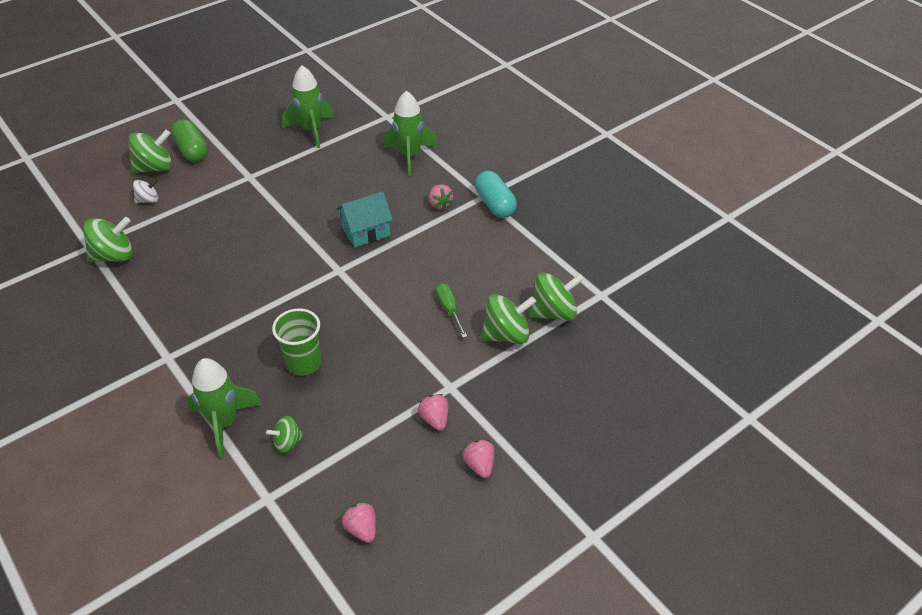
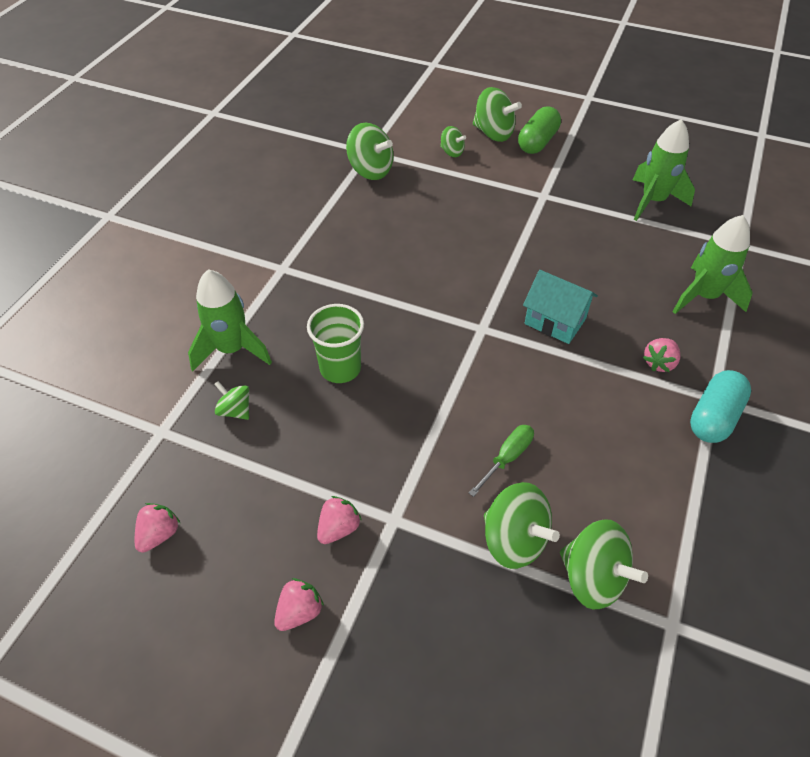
camera: 60 degrees right, 5 degrees up
(148, 200) = (452, 152): white spinning top -> green spinning top

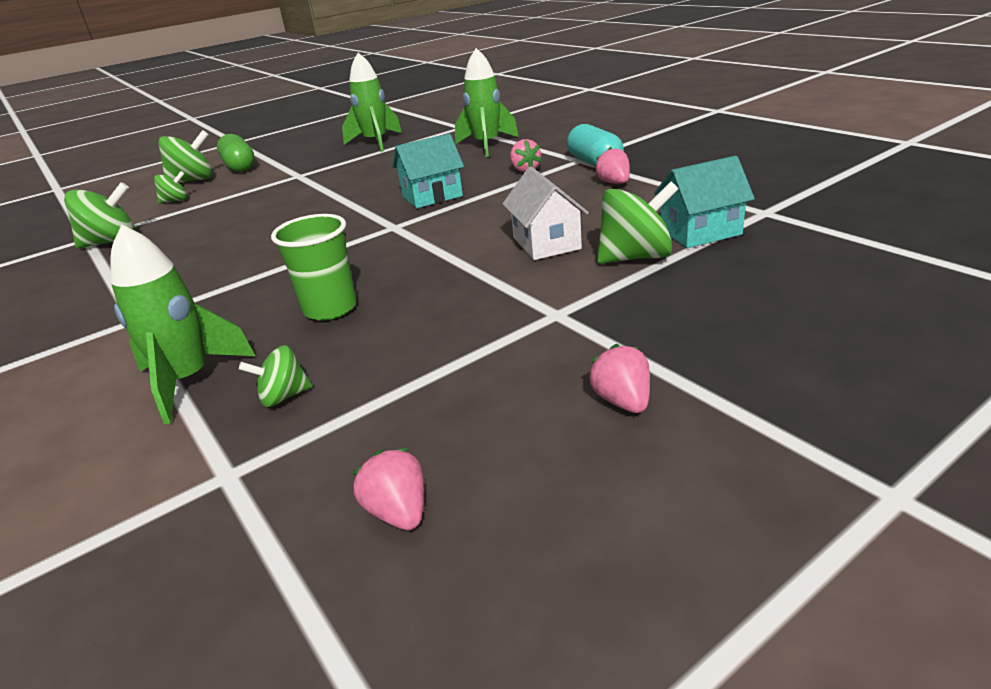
camera: 55 degrees left, 20 degrees down
(338, 528) = (534, 350): pink strawberry -> pink strawberry (614, 183)
(507, 458) = (546, 243): green screwdriver -> white house
(592, 577) = (700, 232): green spinning top -> turquoise house

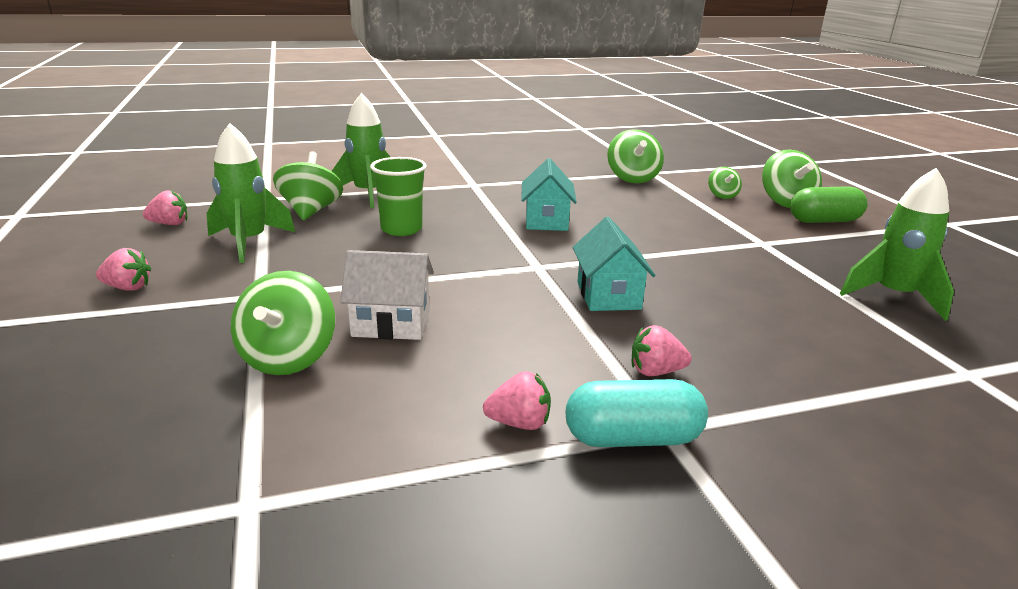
camera: 105 degrees right, 5 degrees down
(284, 396) = (311, 211): green spinning top -> green spinning top, size x1.77
(486, 145) = (820, 371): green rocket -> green rocket (249, 242)
(700, 232) = (277, 421): turquoise house -> turquoise house (546, 221)

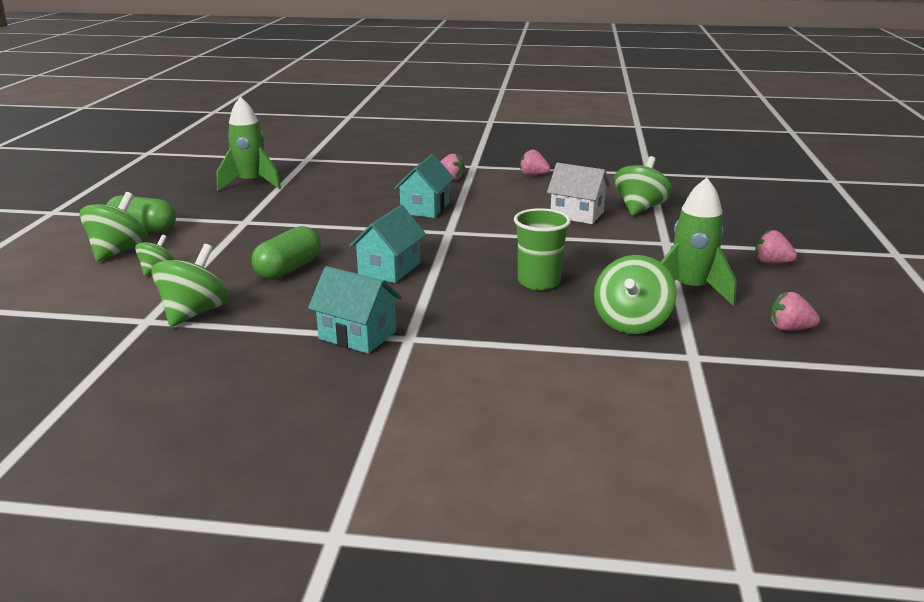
camera: 155 degrees left, 0 degrees up
(368, 194) = (556, 342): green rocket -> none
(509, 181) = (357, 335): none -> turquoise house
(628, 209) = (289, 269): none -> green capsule
(632, 438) = (490, 166): turquoise capsule -> none

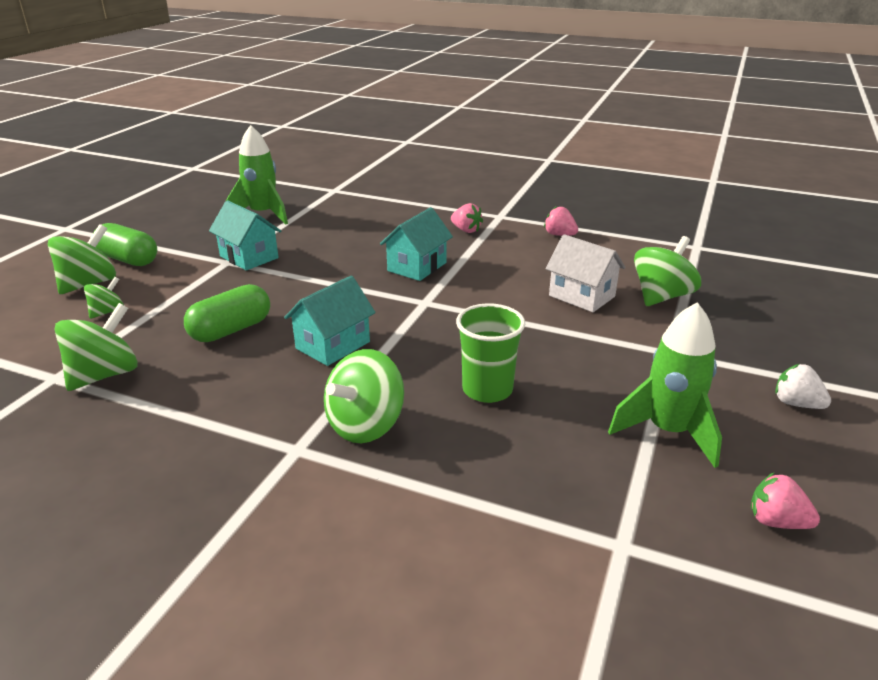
camera: 15 degrees right, 5 degrees up
(357, 335) = (244, 435): turquoise house -> turquoise house (249, 257)
(631, 322) = (568, 472): green spinning top -> green spinning top (365, 425)
(771, 262) = (796, 403): pink strawberry -> white strawberry

